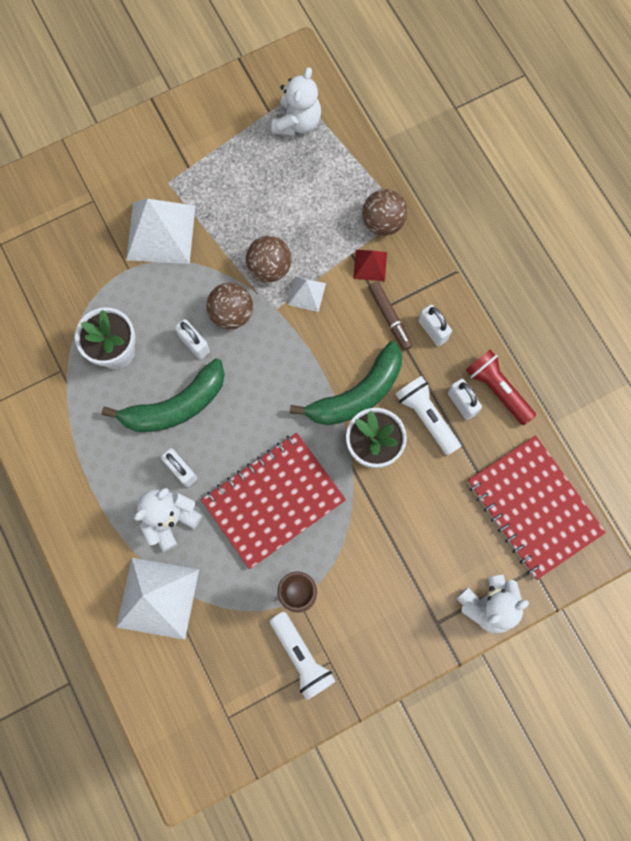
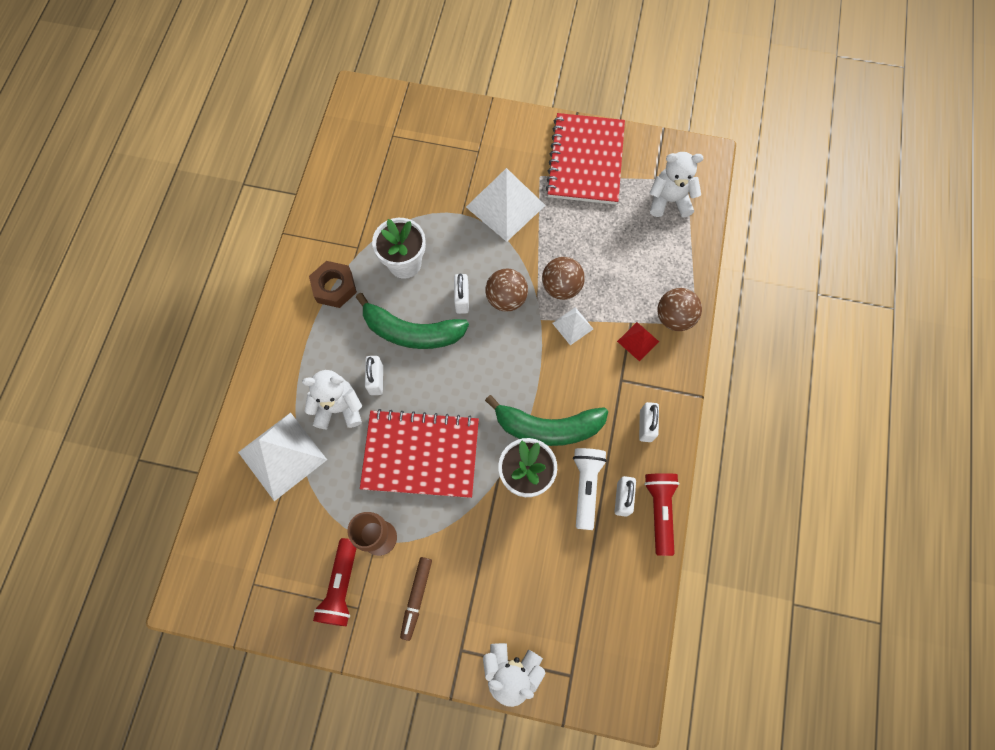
camera: 40 degrees right, 5 degrees down
(72, 421) = (334, 287): none -> brown nut
(297, 122) = (669, 200): white teddy bear -> white teddy bear turned 150 degrees counterclockwise
(302, 657) = (341, 586): white flashlight -> red flashlight
(389, 318) = (620, 391): brown marker -> brown marker (416, 597)
(533, 507) = (612, 626): red notebook -> red notebook (585, 161)

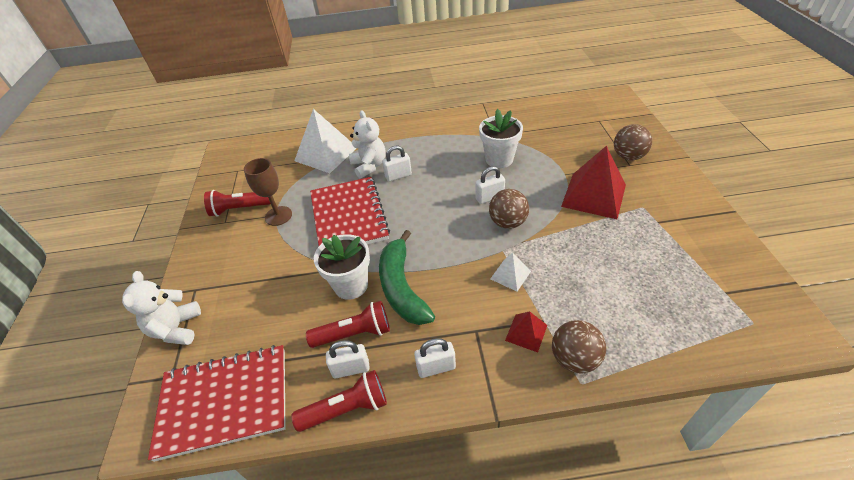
camera: 75 degrees right, 25 degrees down
(334, 287) = (458, 135): brown nut -> none
(411, 331) = (446, 180): green banana -> none
(416, 597) = (235, 250): brown marker -> none
(505, 206) = (593, 195): white pyramid -> red pyramid
(561, 287) = (543, 255): brown ball -> brown ball (628, 156)
(585, 161) = (689, 232): red notebook -> red notebook (224, 401)
(586, 486) = (354, 333): white flashlight -> red flashlight
(669, 200) = (711, 313): white teddy bear -> none

